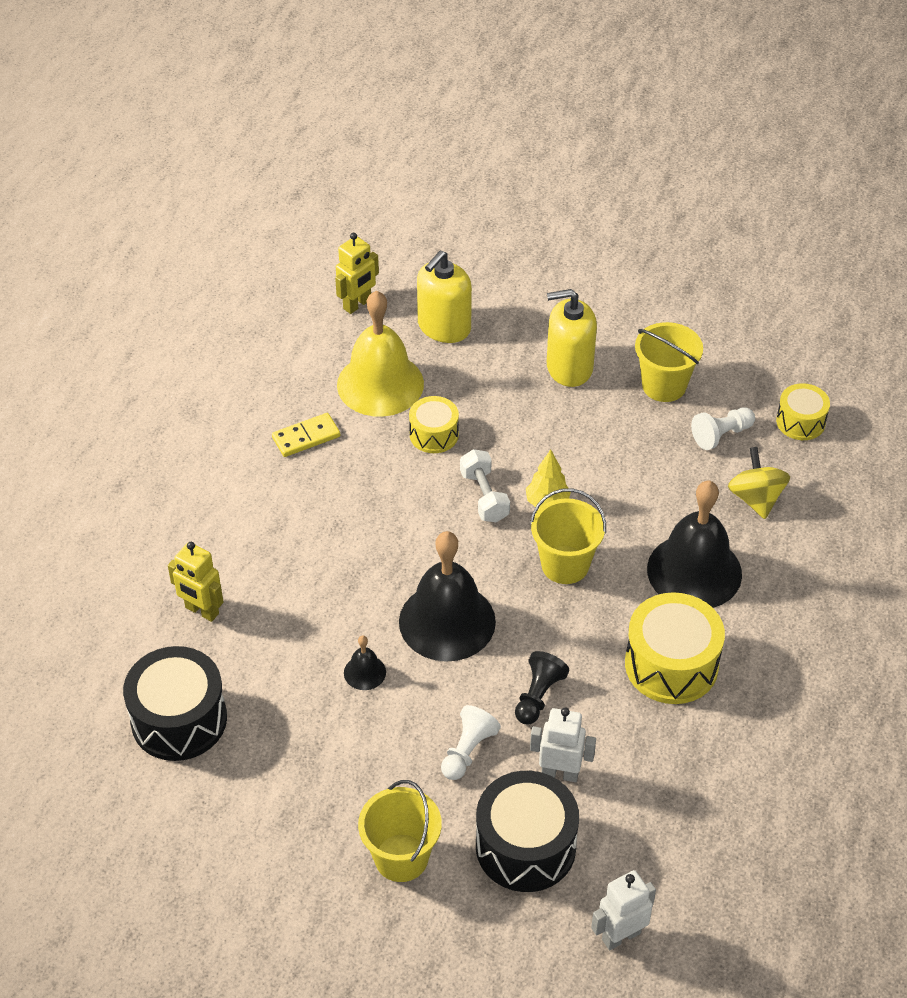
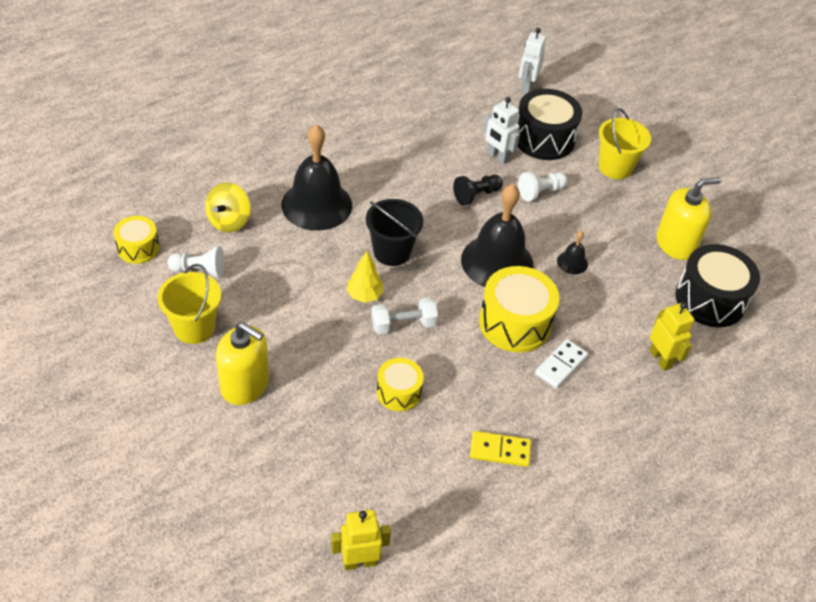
camera: 150 degrees left, 0 degrees up
(301, 545) = (561, 365): none -> white domino
(380, 384) = (404, 463): yellow bell -> none
(444, 327) = (305, 486): yellow soap dispenser -> yellow soap dispenser (675, 244)
(484, 496) = (403, 324): white dumbbell -> white dumbbell turned 60 degrees clockwise
(565, 565) = (392, 252): yellow bucket -> black bucket
(621, 936) = (526, 87): white robot -> white robot turned 105 degrees clockwise
(671, 664) = (384, 169): yellow drum -> yellow drum (515, 323)

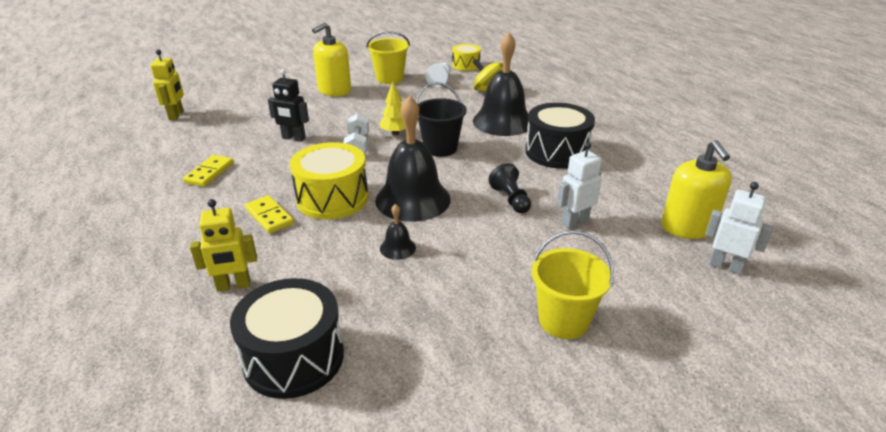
camera: 105 degrees right, 15 degrees down
(399, 392) = (293, 138): yellow drum -> black robot
(540, 192) = (514, 244): white pawn -> none
(544, 139) = (615, 263): black drum -> black drum (557, 152)
(561, 365) = (269, 216): white domino -> yellow domino
(675, 244) = (403, 348): yellow soap dispenser -> yellow soap dispenser (687, 227)

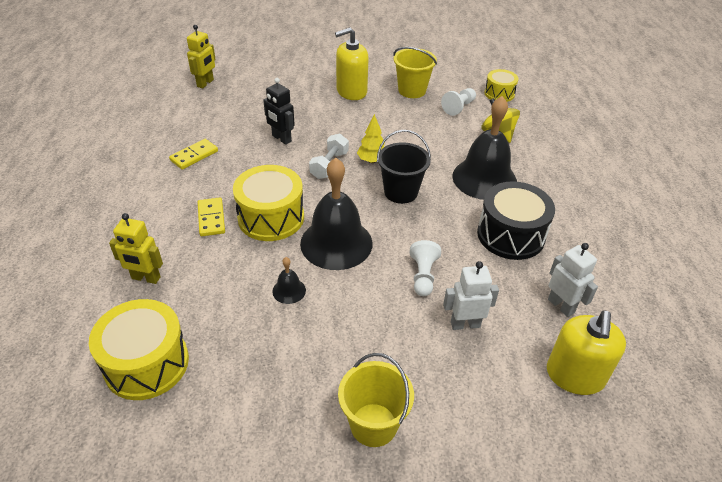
camera: 25 degrees right, 10 degrees up
(294, 357) = (146, 363): black drum -> yellow drum
(510, 199) = (423, 276): black pawn -> white pawn
(725, 266) = (576, 436): white robot -> white robot (561, 306)

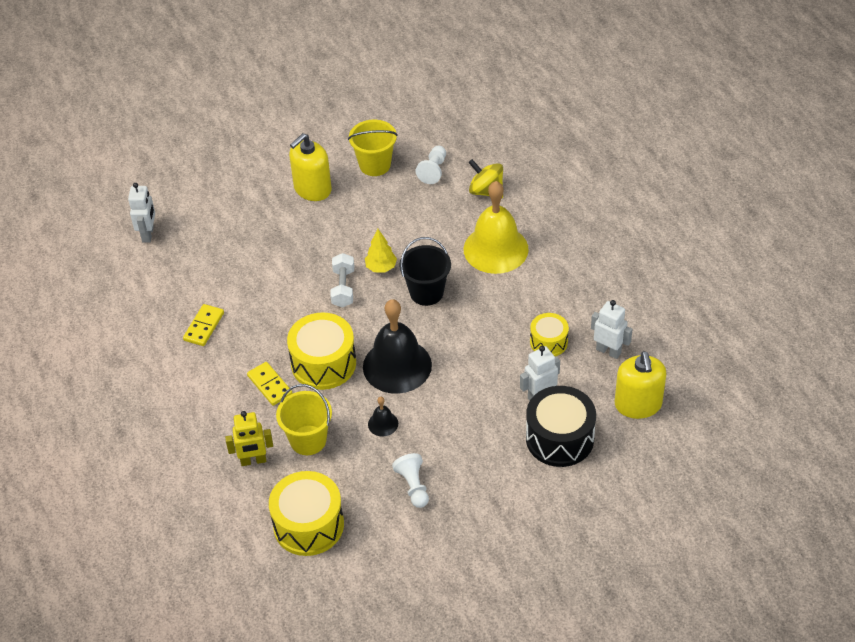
camera: 20 degrees left, 5 degrees up
(205, 83) = (148, 234): yellow robot -> white robot
(281, 139) = (277, 275): black robot -> none
(373, 425) = (508, 498): yellow bucket -> yellow bucket (308, 440)
(423, 276) = (487, 367): white pawn -> white pawn (413, 486)
(484, 178) = (495, 249): black bell -> yellow bell
(499, 93) = (466, 137): yellow drum -> yellow drum (548, 342)
(510, 235) = (543, 300): black drum -> black drum (559, 438)

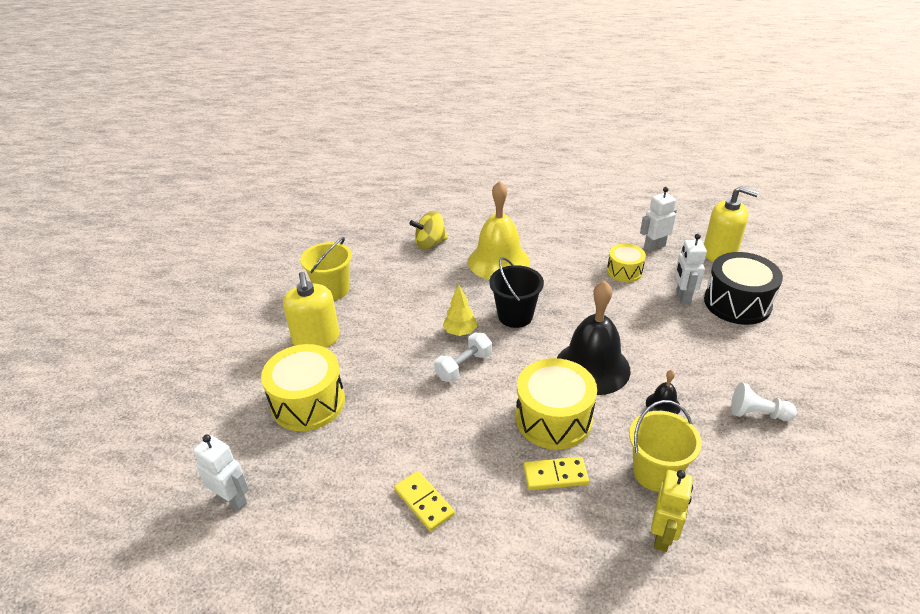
camera: 60 degrees left, 10 degrees down
(308, 525) = (784, 521): yellow drum -> yellow drum (308, 402)
(343, 288) = (464, 366): white dumbbell -> white dumbbell turned 75 degrees counterclockwise
(433, 170) = (377, 261): white pawn -> none

